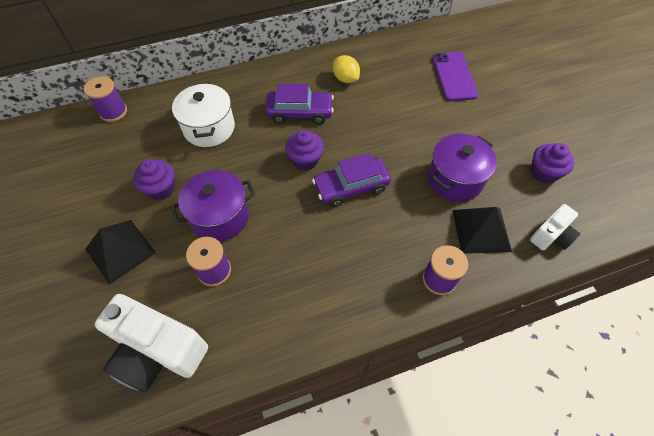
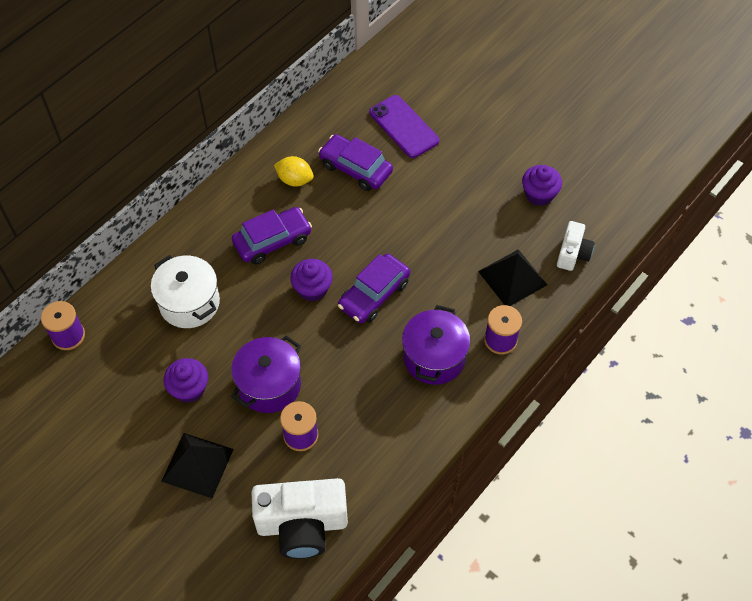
camera: 30 degrees left, 0 degrees up
(397, 90) = (355, 168): none -> purple car
(455, 179) = (464, 240): purple pot -> purple pot (434, 357)

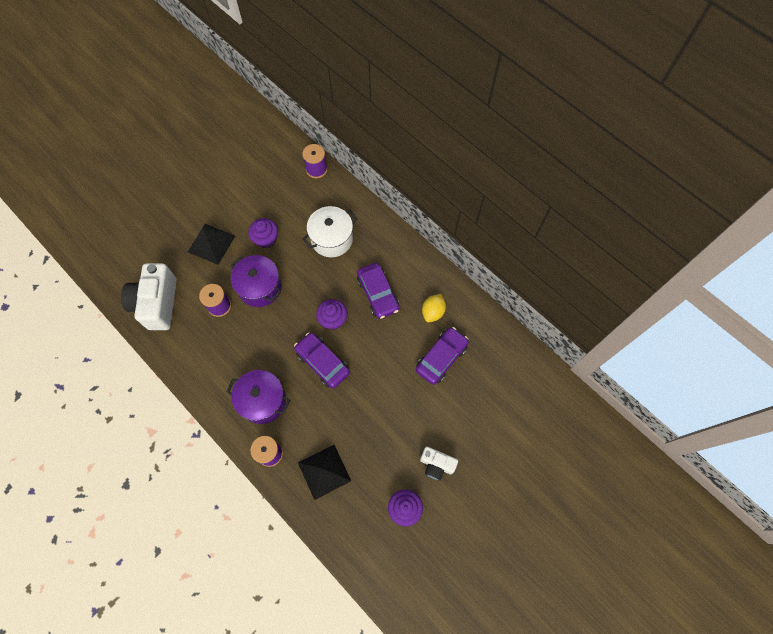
camera: 95 degrees right, 10 degrees up
(403, 127) = (483, 400): purple phone -> none
(573, 254) = (341, 527): white camera -> white camera (436, 465)

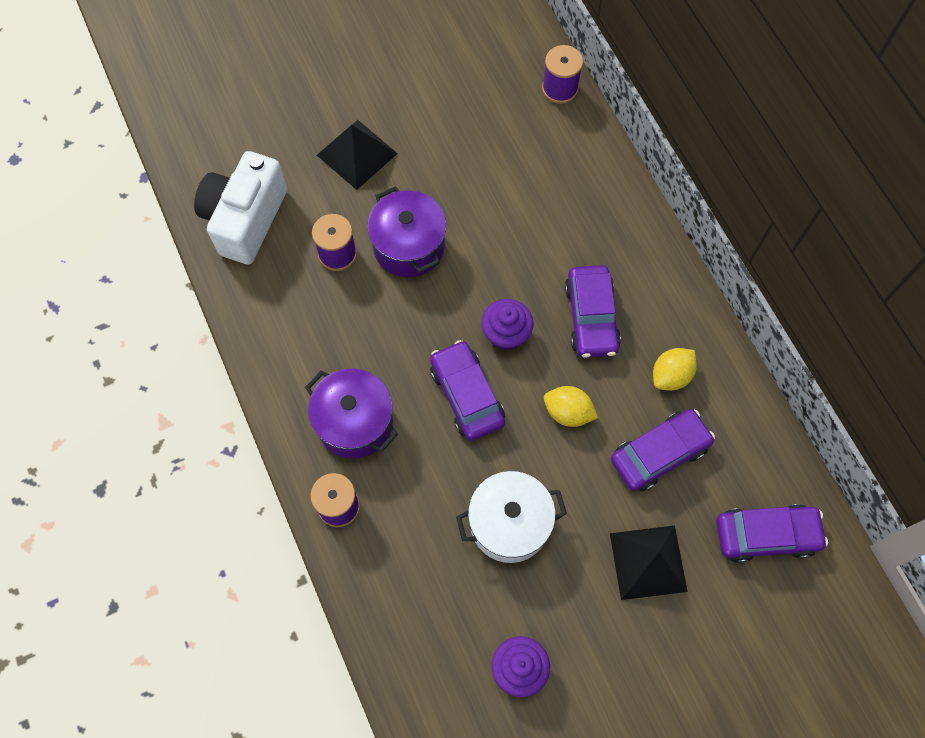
camera: 20 degrees right, 0 degrees up
(266, 239) = (443, 173): purple cupcake -> none
(324, 471) = (412, 564): black pyramid -> black pyramid (648, 562)
(332, 239) = (547, 207): white pot -> white pot (509, 524)
(383, 352) = (568, 412): none -> yellow lemon
(436, 465) = (593, 619): white camera -> none
(514, 383) = (766, 535): none -> purple car

